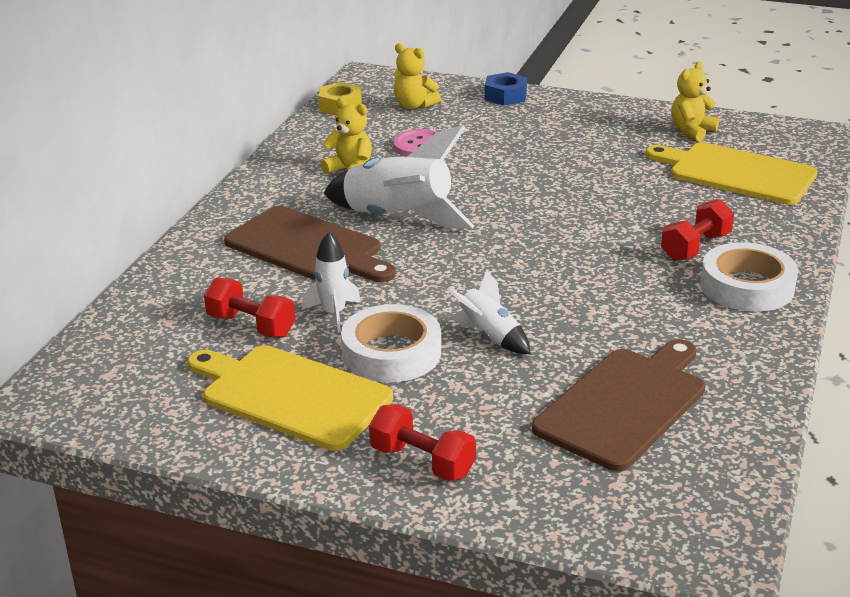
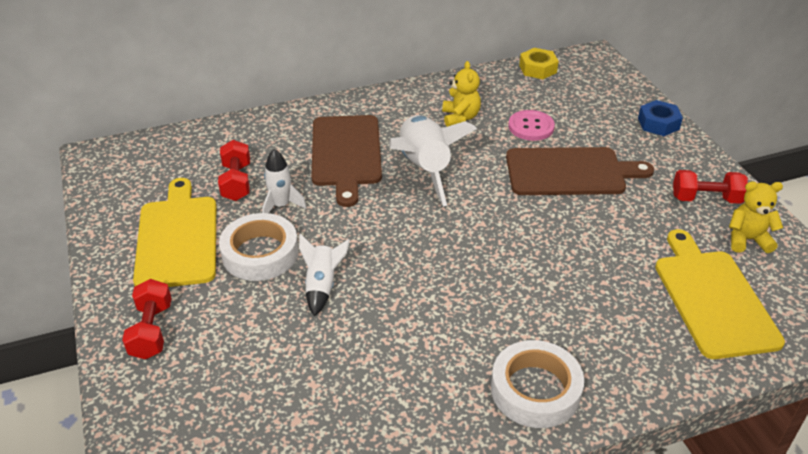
camera: 50 degrees right, 10 degrees up
(414, 105) = (582, 95): yellow teddy bear -> none
(624, 404) = (298, 397): brown cutting board -> brown cutting board (570, 172)
(695, 247) = (561, 331): red dumbbell -> red dumbbell (706, 199)

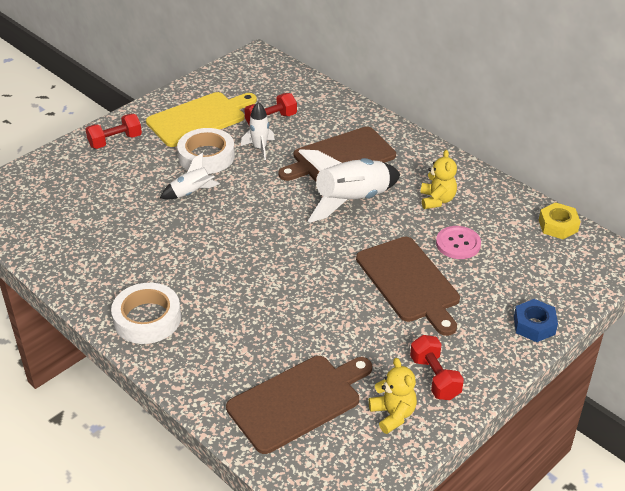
camera: 65 degrees right, 0 degrees up
(460, 118) = (437, 200): yellow teddy bear -> yellow teddy bear turned 60 degrees counterclockwise
(712, 298) = (298, 401): yellow cutting board -> brown cutting board

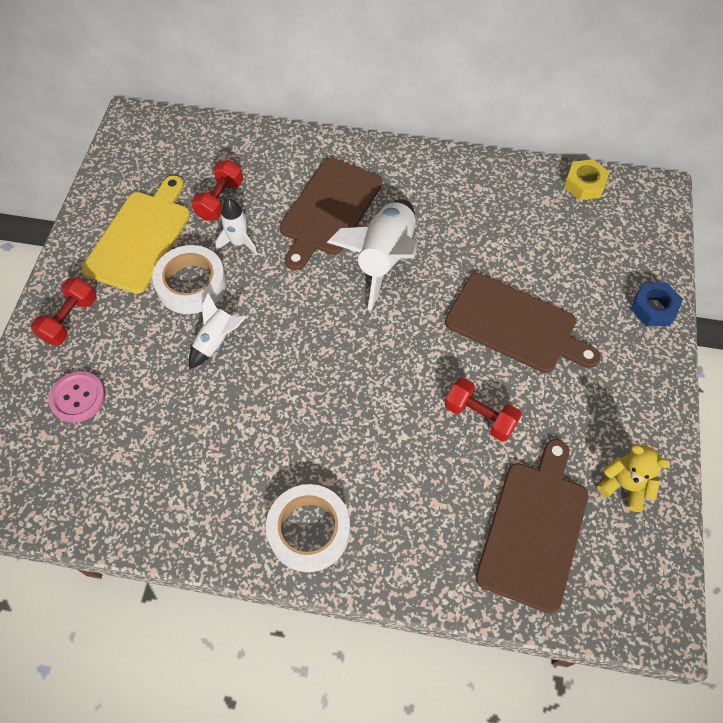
camera: 35 degrees left, 20 degrees up
(434, 378) = (623, 420): red dumbbell -> red dumbbell (480, 416)
(437, 200) = (461, 213): yellow teddy bear -> none
(458, 244) = (520, 254): pink button -> pink button (78, 397)

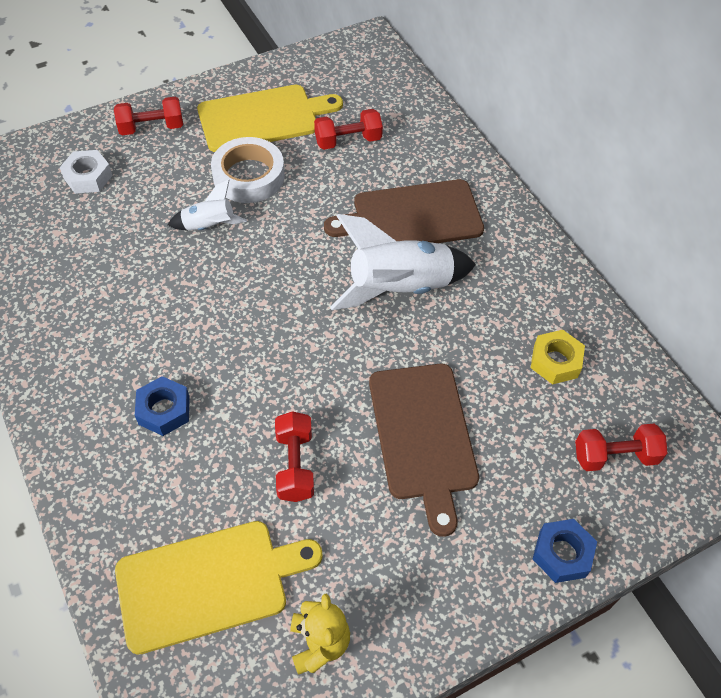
camera: 50 degrees right, 5 degrees down
(78, 397) = (88, 177): pink button -> white nut
(239, 242) = (318, 179): white rocket -> none
(309, 530) = (80, 400): white tape -> none
(366, 475) = (164, 410): none -> blue nut
(534, 529) = (208, 583): brown cutting board -> yellow cutting board
(584, 184) = (656, 399): yellow nut -> yellow nut (555, 361)
(607, 233) = (615, 456): none -> red dumbbell

